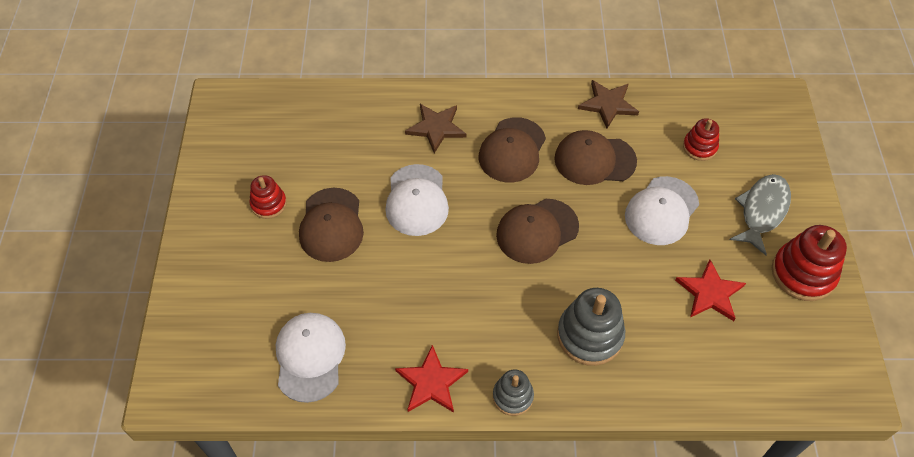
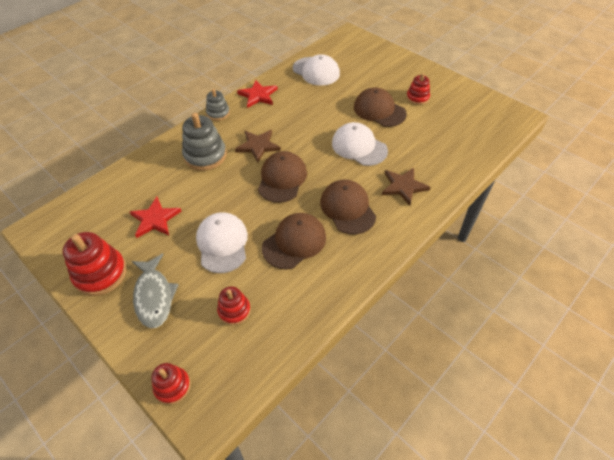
camera: 135 degrees right, 5 degrees down
(608, 104) = (328, 289): brown star -> brown star (258, 146)
(789, 133) = (172, 386): none -> red stacking toy

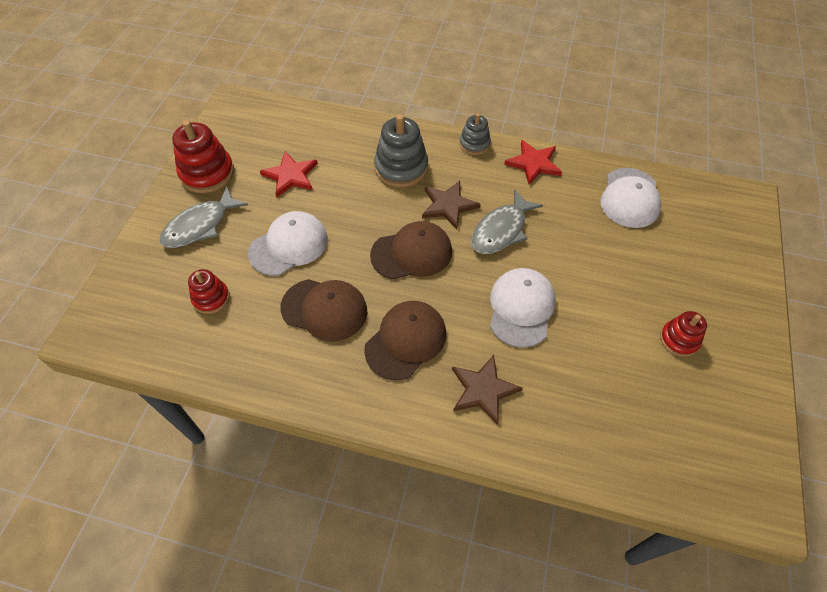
camera: 60 degrees right, 5 degrees up
(172, 386) = (111, 292): red stacking toy -> none
(297, 131) = (501, 230): none -> grey fish
(379, 110) = (611, 302): brown cap -> none

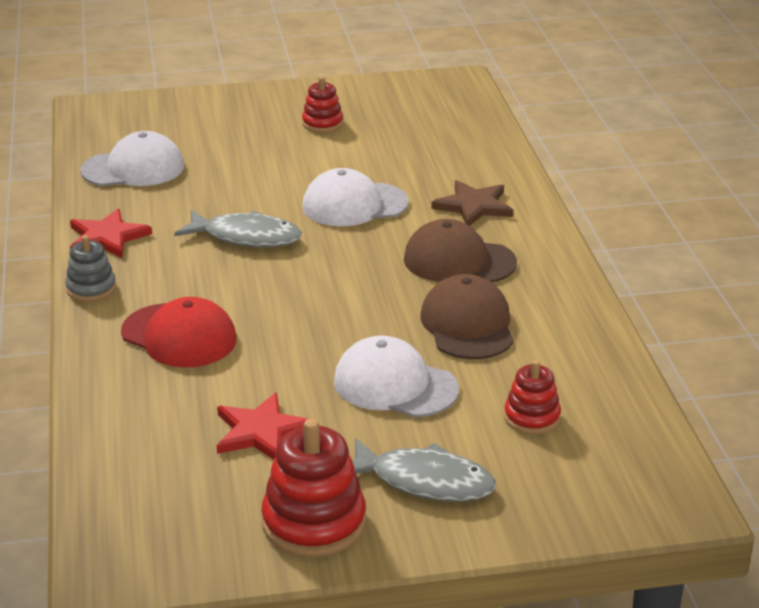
camera: 115 degrees left, 25 degrees down
(401, 168) = (179, 336): grey stacking toy -> red cap
(412, 253) = (331, 288): brown cap -> none
(448, 205) = (229, 281): brown star -> none

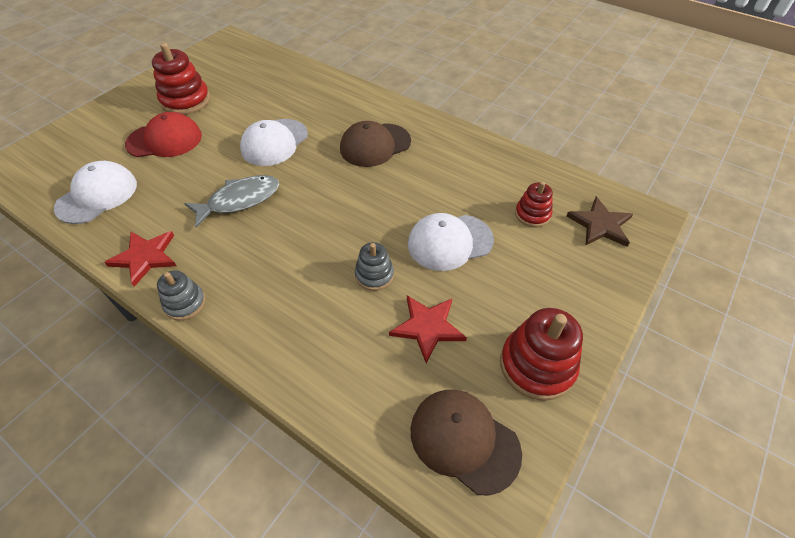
camera: 45 degrees left, 20 degrees up
(179, 336) = (291, 297): red cap -> red cap (164, 140)
(277, 365) = (374, 275): none -> grey stacking toy
(322, 123) = (185, 101): red stacking toy -> red stacking toy, size x1.69
(424, 481) = (544, 291): grey fish -> none
(468, 325) = (431, 180): brown cap -> brown cap (464, 440)
(473, 206) = (337, 108): brown star -> brown star (600, 225)

